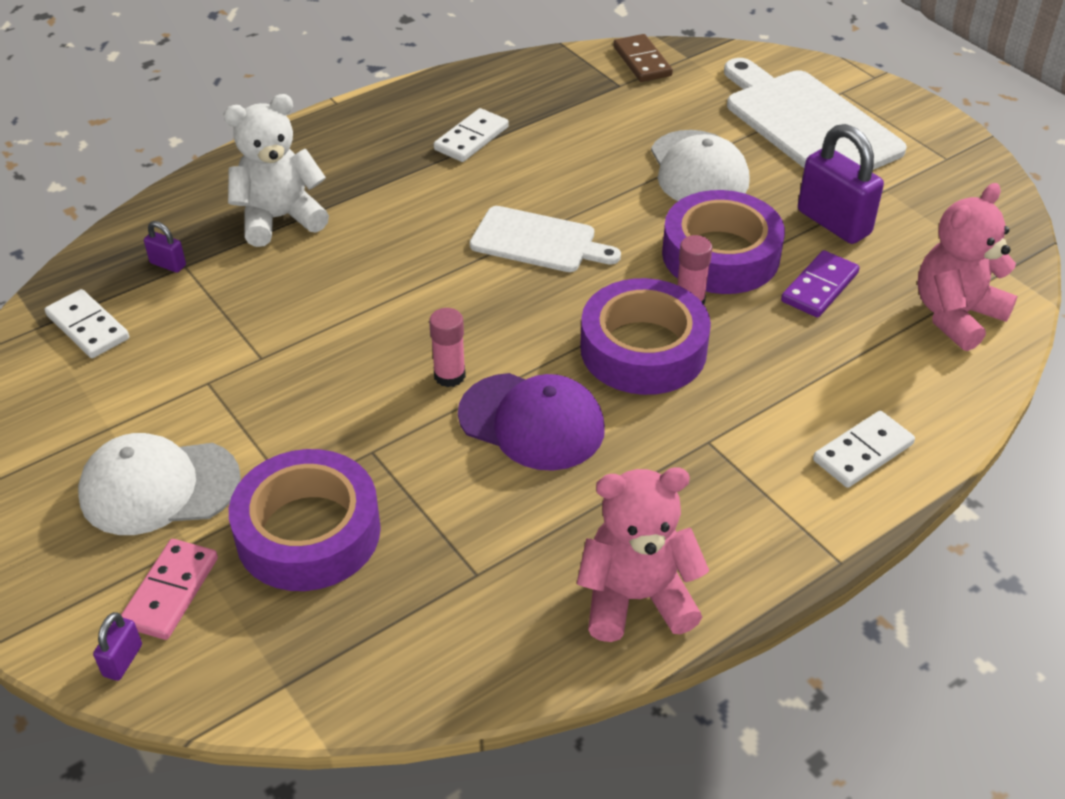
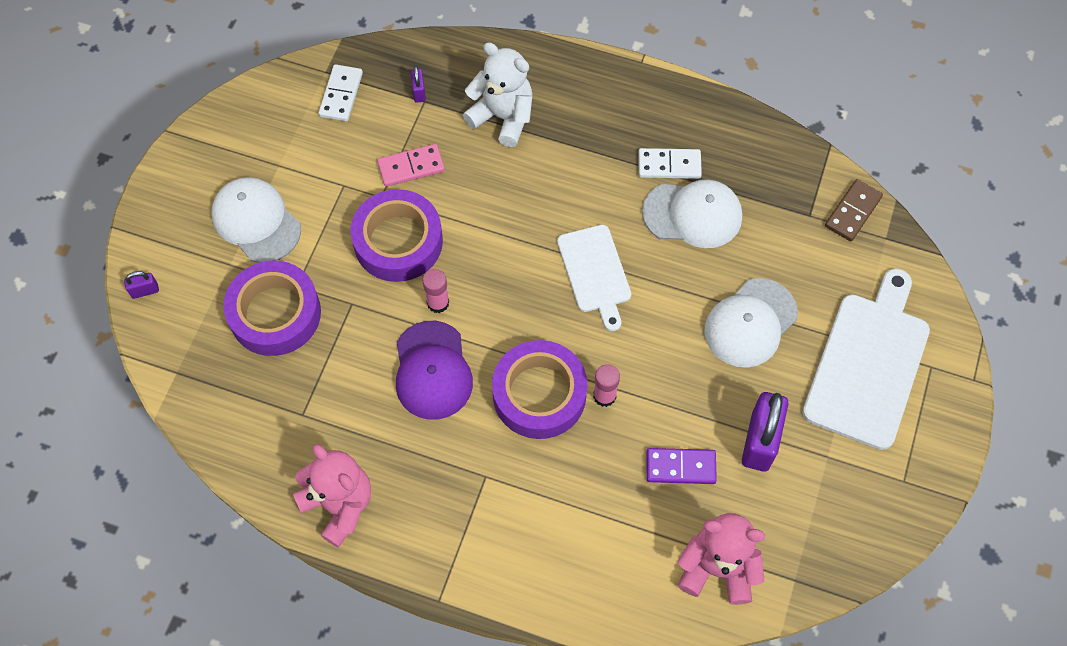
camera: 55 degrees right, 20 degrees up
(171, 592) = (196, 279): pink domino -> pink domino (411, 167)
(542, 149) = (693, 214): none -> white cap
(720, 255) = (667, 388): purple tape -> purple tape (398, 241)
(862, 452) = (539, 570): white domino -> none

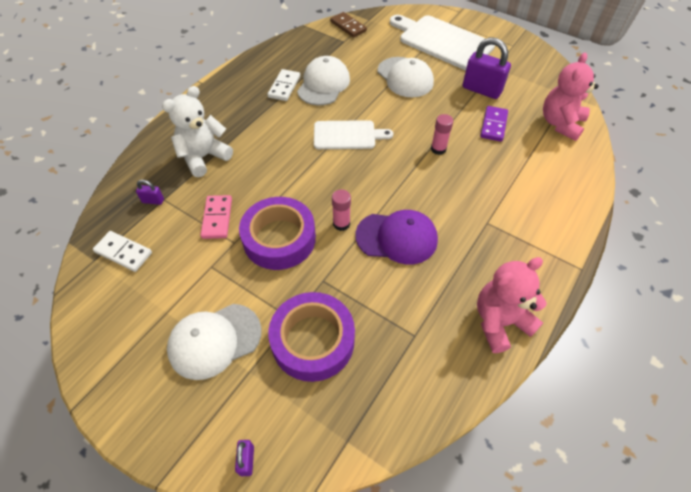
camera: 75 degrees left, 10 degrees down
(539, 394) = (430, 181): purple tape -> none

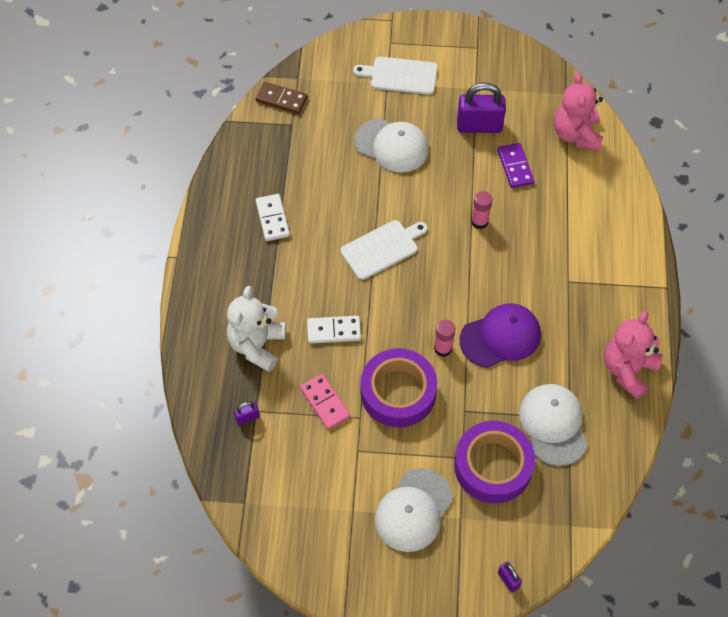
camera: 30 degrees left, 5 degrees up
(123, 252) = (266, 481): white domino -> white domino (334, 331)
(323, 84) = (312, 195): white cap -> white cap (553, 425)
(442, 41) = (400, 75): white cutting board -> white cutting board, size x0.61

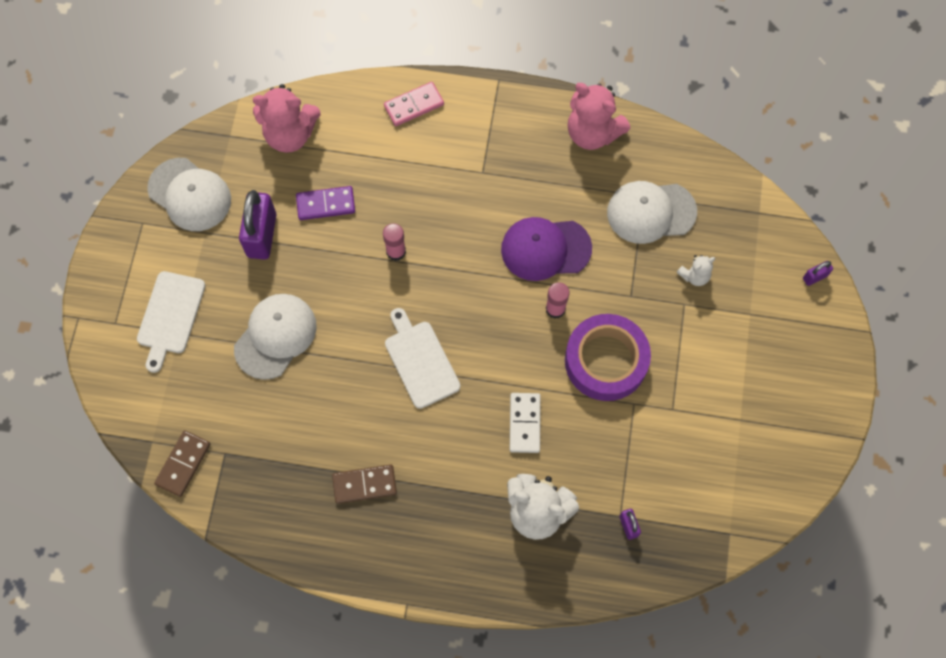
camera: 85 degrees left, 10 degrees up
(272, 219) = (364, 485): white domino -> brown domino
(325, 402) = (614, 439): pink domino -> pink domino (414, 105)
(413, 510) = (741, 359): white cap -> white cap (190, 195)
(493, 466) = (694, 276): purple tape -> white teddy bear
(500, 337) = (545, 249): purple cap -> purple cap turned 75 degrees counterclockwise

